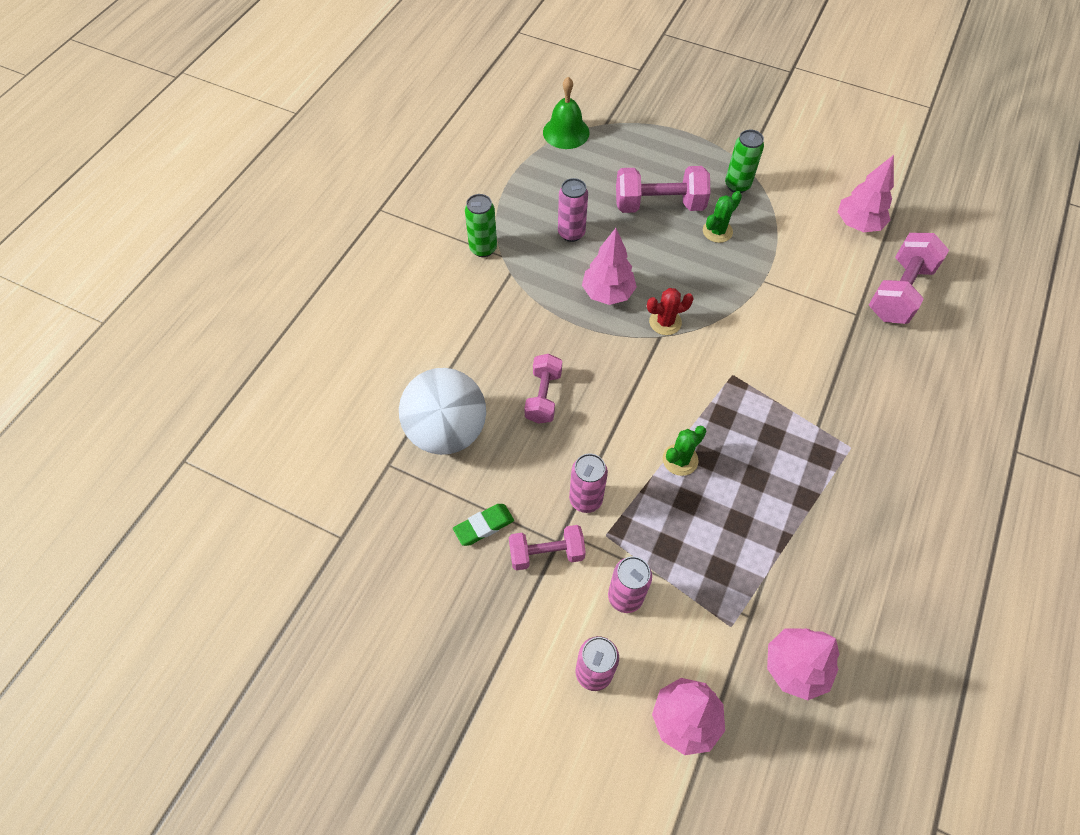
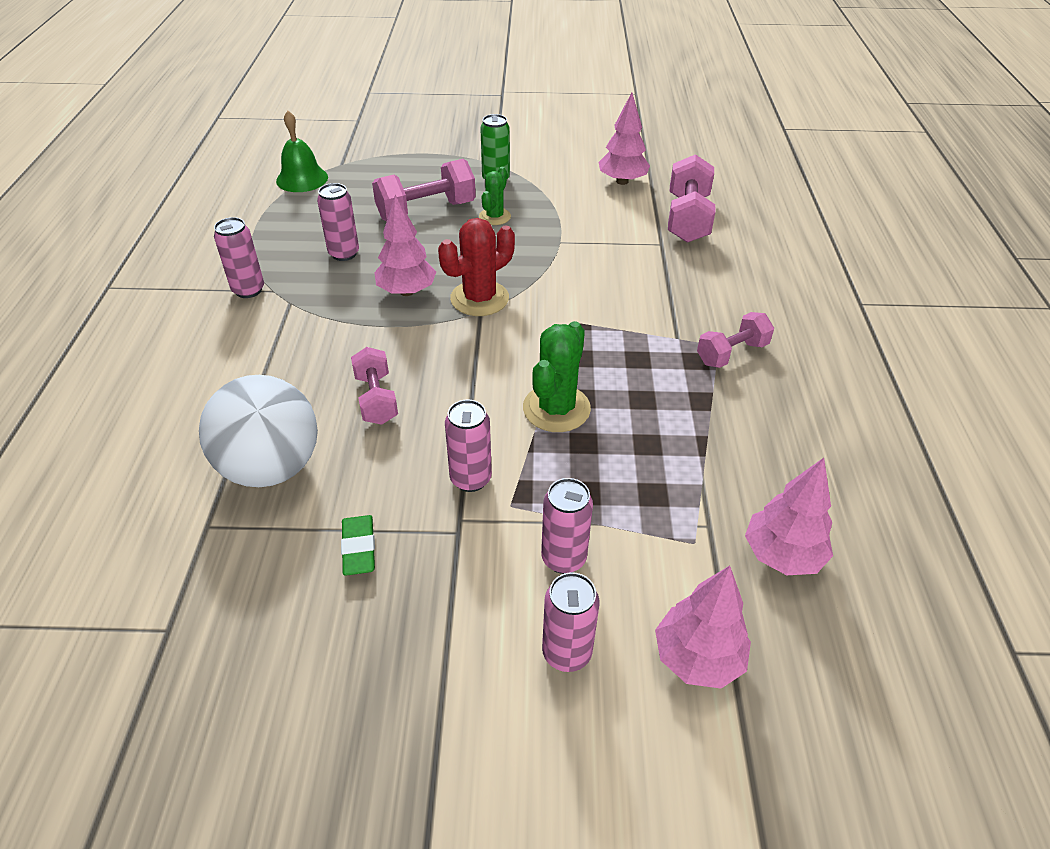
camera: 25 degrees left, 15 degrees down
(483, 248) = (248, 290): green can -> pink can
(484, 526) = (359, 548): green eraser -> green eraser turned 45 degrees counterclockwise
(546, 553) = (449, 548): pink dumbbell -> pink dumbbell (732, 353)
(665, 322) = (479, 298): red cactus -> red cactus, size x1.62
(680, 460) = (556, 408): green cactus -> green cactus, size x1.62

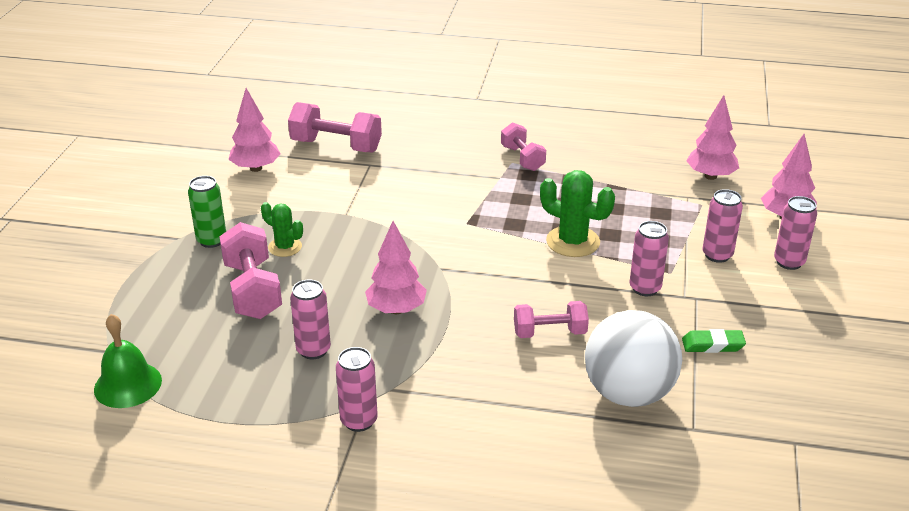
camera: 80 degrees left, 10 degrees down
(479, 298) = (421, 267): red cactus -> none

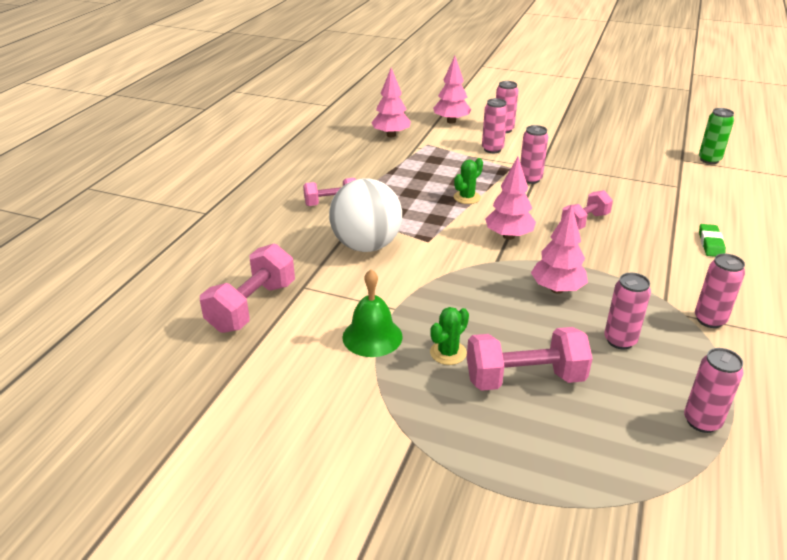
camera: 80 degrees left, 0 degrees up
(128, 384) = (697, 480): green bell -> green bell (372, 336)
(197, 396) = (701, 421): none -> pink can
(211, 240) = (424, 411): green can -> green can (709, 160)
(256, 168) = (273, 371): pink tree -> pink tree (509, 236)
(549, 333) = (584, 222): pink dumbbell -> pink dumbbell turned 45 degrees clockwise
(573, 242) = (467, 197): green cactus -> green cactus, size x0.62
(628, 393) = (648, 202): white ball -> white ball (366, 246)
(712, 345) = (593, 167): green eraser -> green eraser (710, 243)

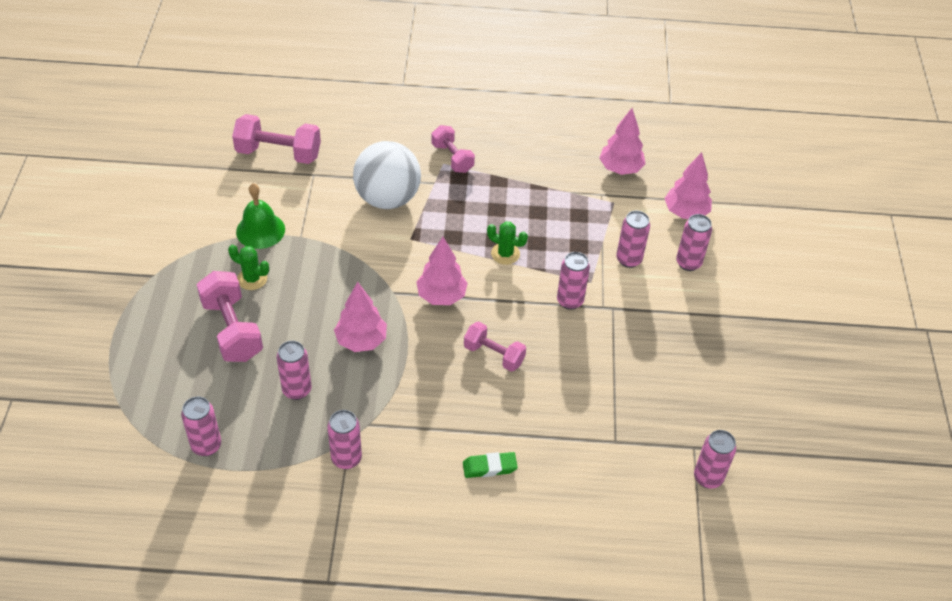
camera: 70 degrees right, 15 degrees up
(709, 160) = (708, 478): green can -> pink can

